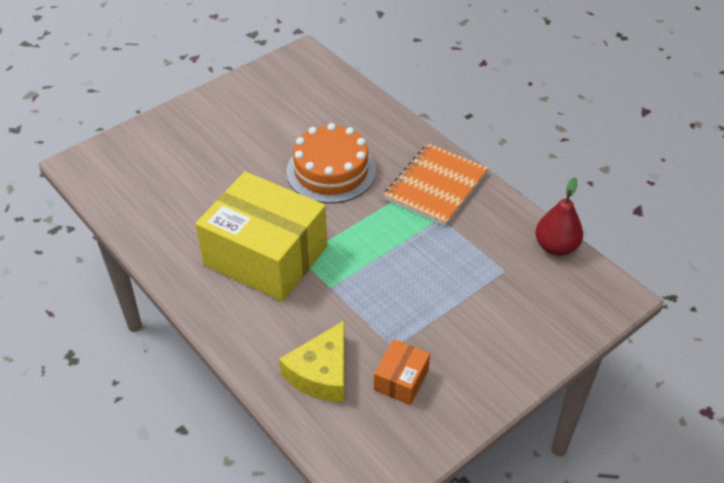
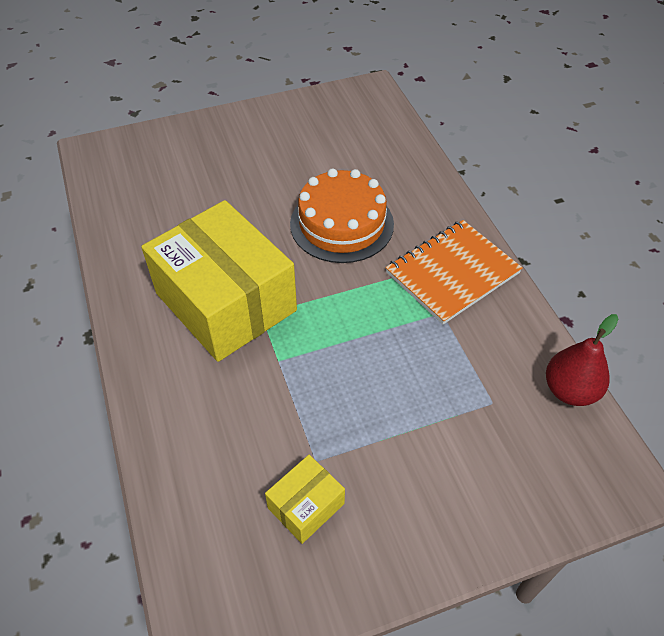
camera: 20 degrees right, 5 degrees up
(321, 373) = (218, 465): yellow cheese -> none
(401, 380) = (306, 506): orange box -> yellow box

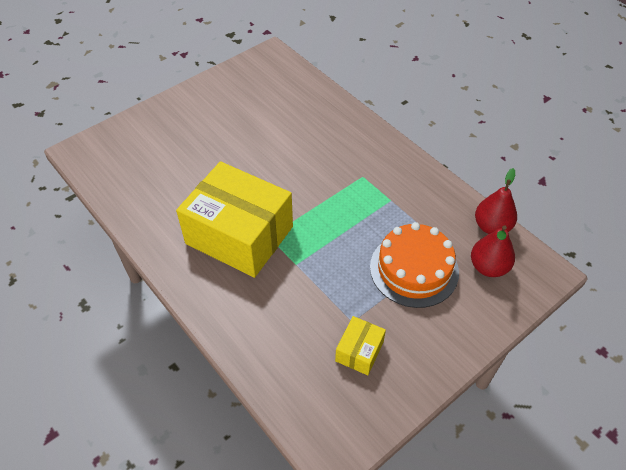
camera: 20 degrees left, 0 degrees up
(342, 224) = (295, 157): orange cake -> orange cake (414, 269)
(452, 273) = (386, 171): orange notebook -> none
(540, 446) = (488, 267): none -> red pear

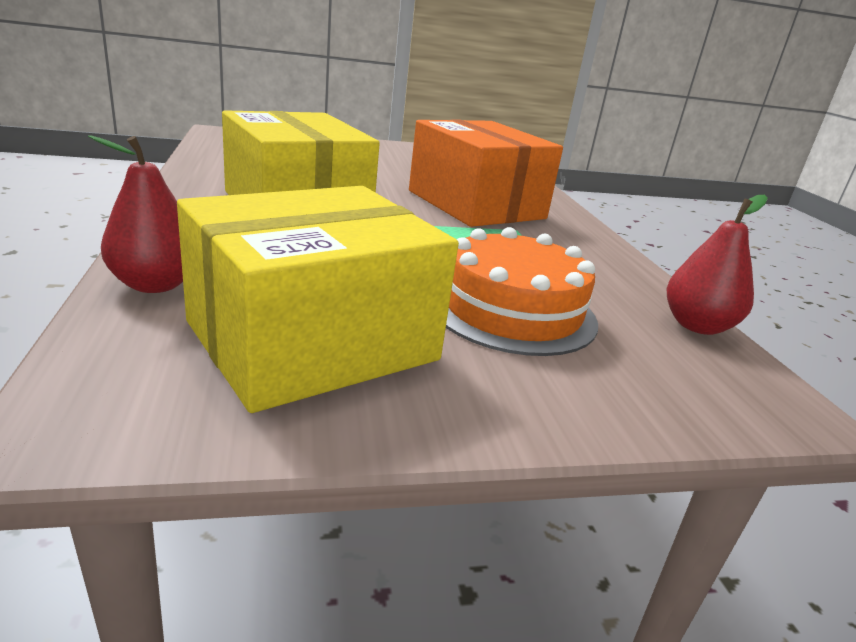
camera: 25 degrees right, 25 degrees down
(321, 156) = (476, 204): none -> orange box
(359, 351) = (313, 341): yellow box -> yellow box, size x2.30
(488, 267) = (658, 357): red pear -> red pear (155, 284)

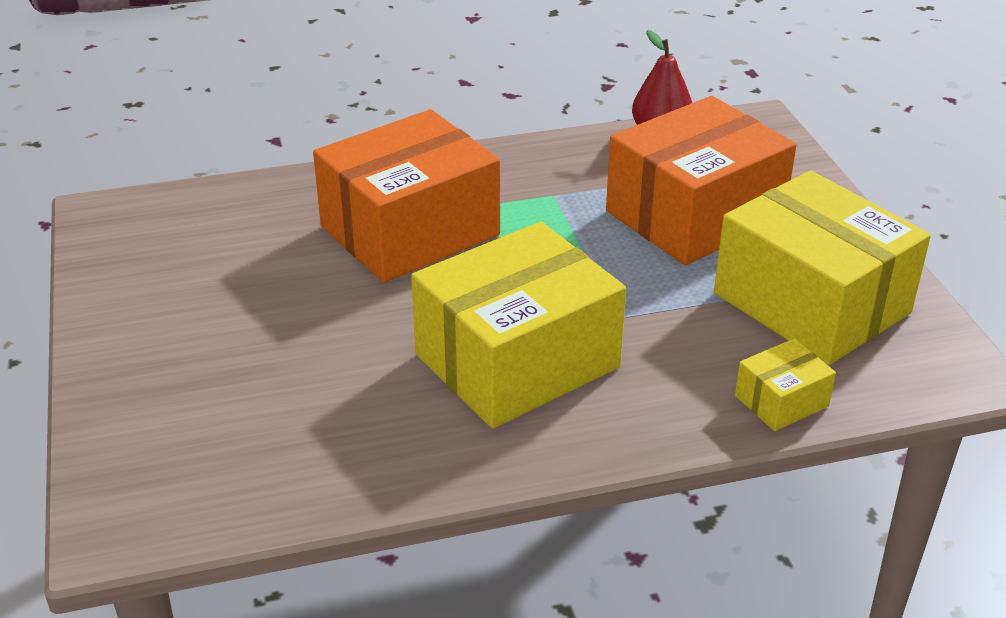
camera: 90 degrees left, 10 degrees up
(155, 284) = (781, 401): red pear -> yellow box
(512, 310) = (694, 215): orange cake -> orange box

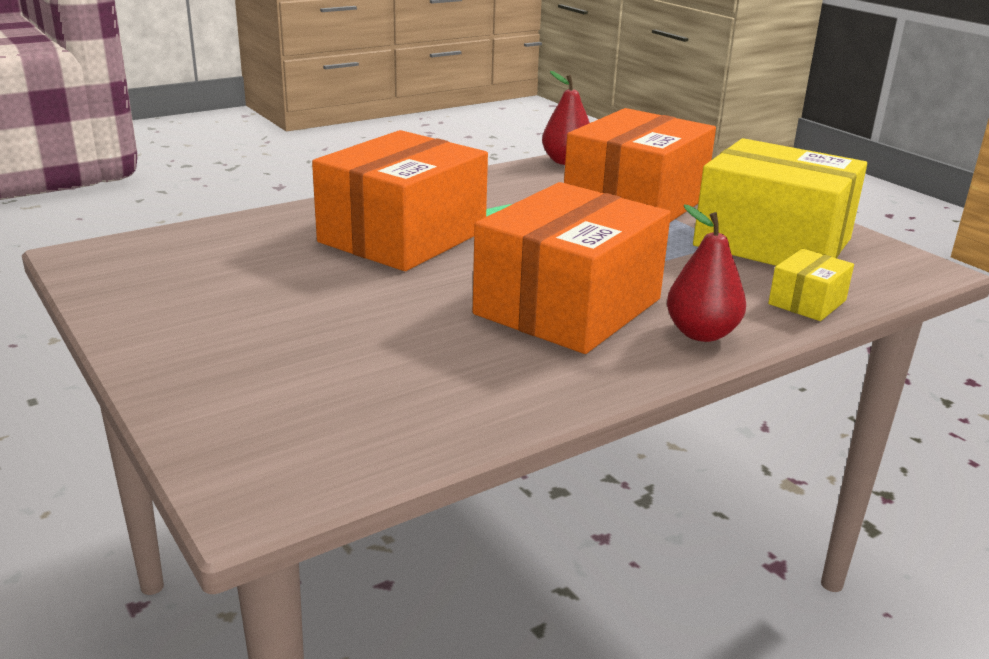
camera: 20 degrees left, 10 degrees down
(517, 361) = (568, 306): yellow box -> orange box
(630, 424) = (701, 333): none -> red pear

